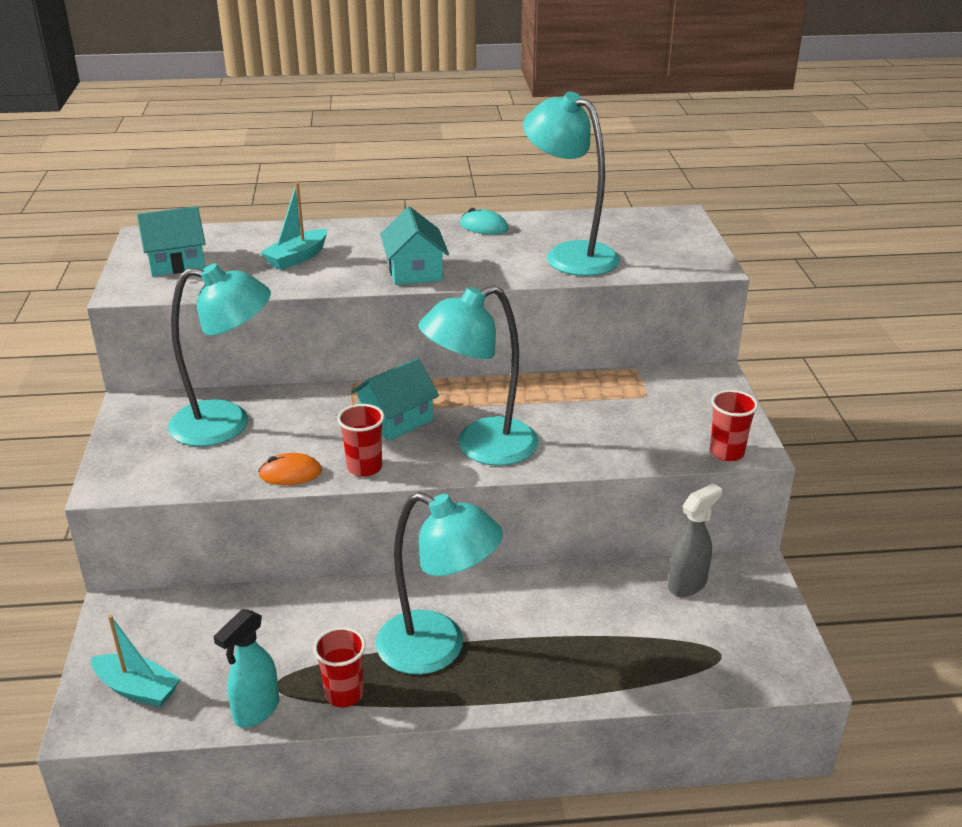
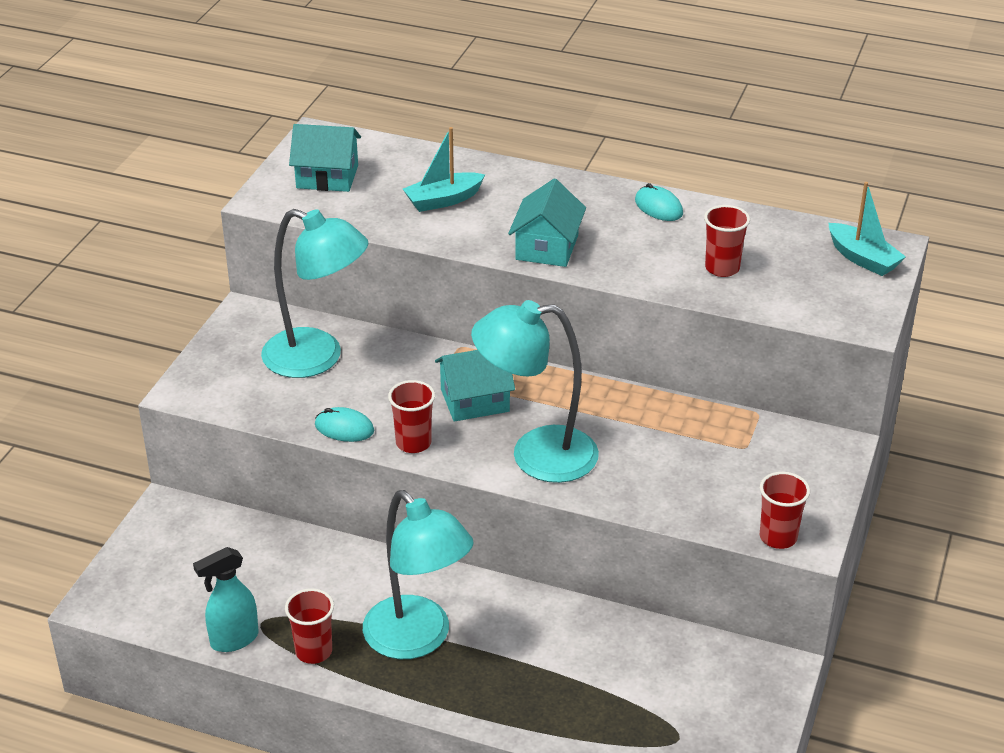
camera: 25 degrees right, 5 degrees up
(137, 689) = (149, 586): turquoise boat -> turquoise boat (863, 259)
(290, 473) = (344, 428): orange mouse -> turquoise mouse
(570, 255) = (722, 268): turquoise lamp -> red cup
(687, 584) = (698, 660): grey spray bottle -> none

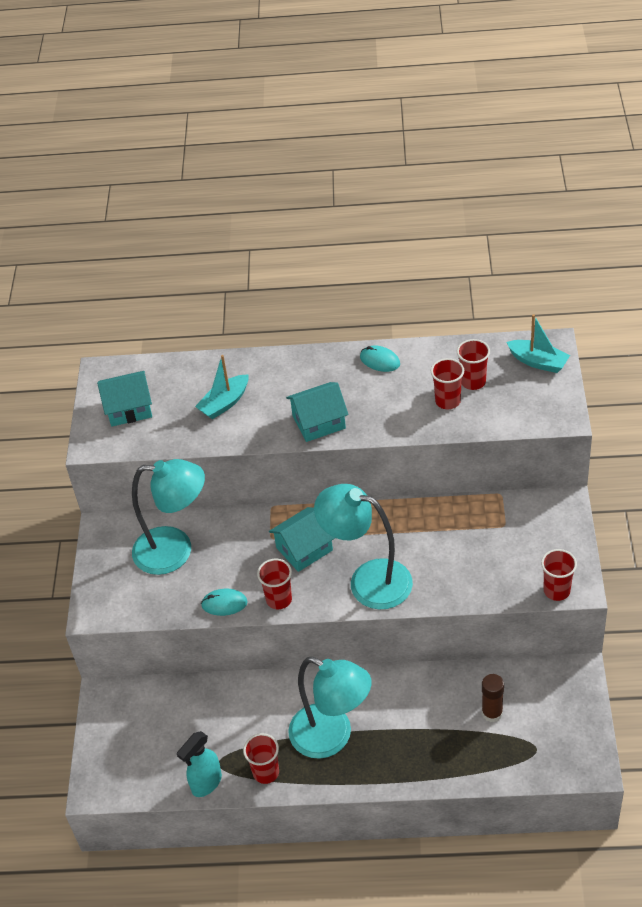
camera: 15 degrees left, 10 degrees up
(536, 455) = (368, 580): turquoise lamp -> turquoise lamp turned 45 degrees clockwise
(547, 247) = (319, 422): turquoise house -> turquoise house turned 75 degrees clockwise
(640, 678) = (492, 713): none -> brown glue stick
(766, 257) = (473, 382): none -> red cup

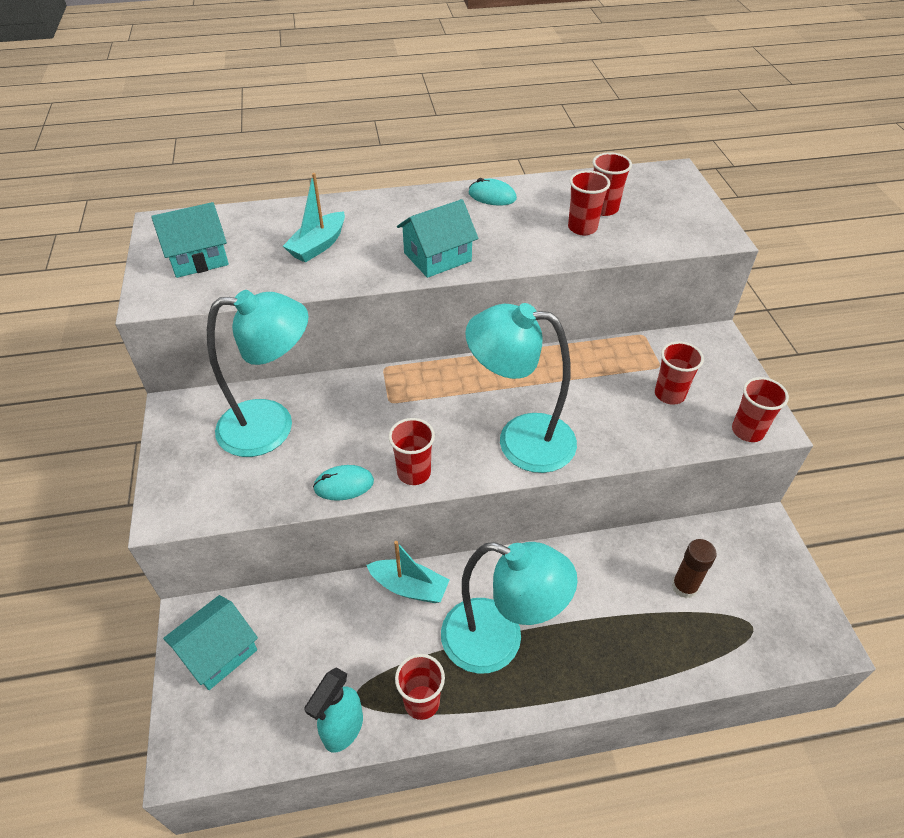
camera: 15 degrees left, 0 degrees up
(304, 549) = (433, 410): turquoise house -> turquoise house (218, 652)
(503, 552) = (669, 394): none -> red cup
(538, 362) = (667, 188): turquoise boat -> turquoise boat (409, 587)

